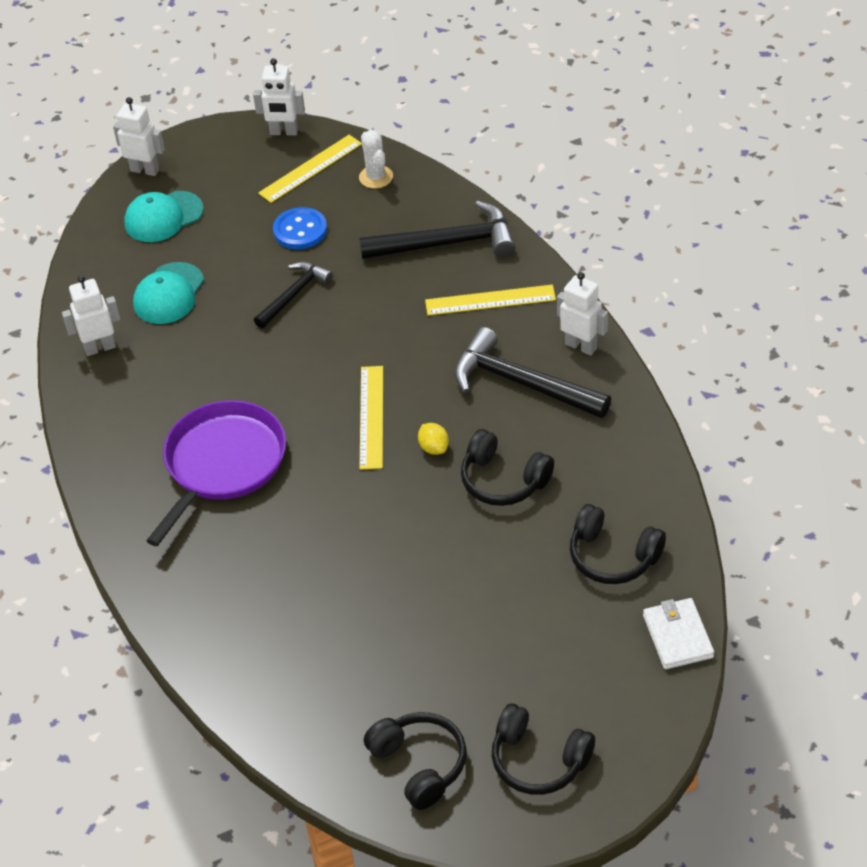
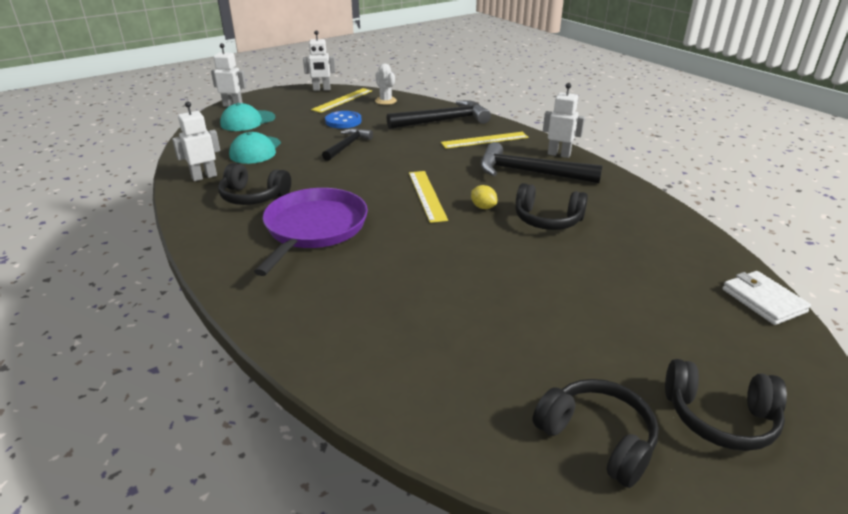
camera: 15 degrees left, 15 degrees down
(613, 556) = (665, 255): black headphones -> black headphones (253, 197)

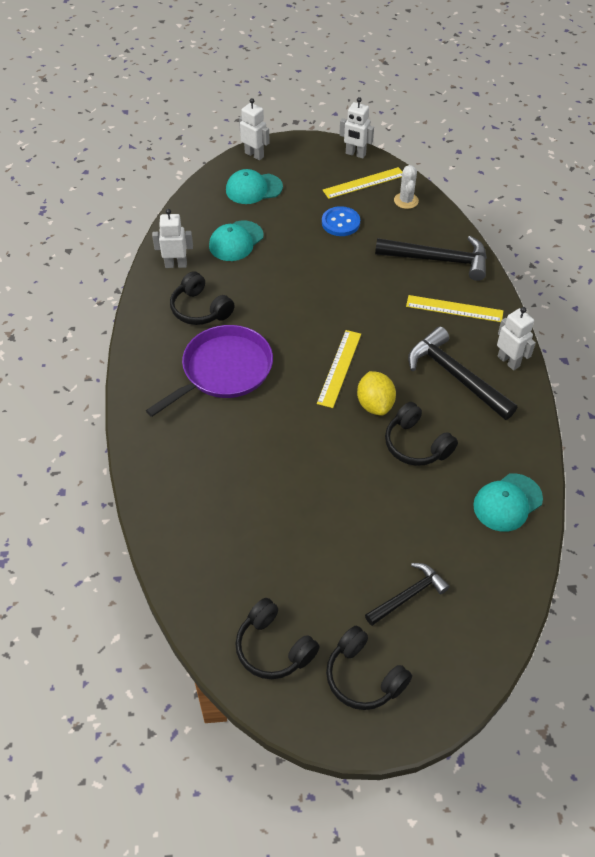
camera: 30 degrees right, 20 degrees up
(347, 145) = (319, 265): black hammer -> black hammer (408, 595)
(483, 207) = (375, 404): yellow lemon -> yellow lemon, size x1.70
(597, 438) = (273, 648): black headphones -> black headphones turned 150 degrees clockwise
(664, 229) = (507, 502): none -> turquoise cap
(763, 300) = (506, 611): white wallet -> none

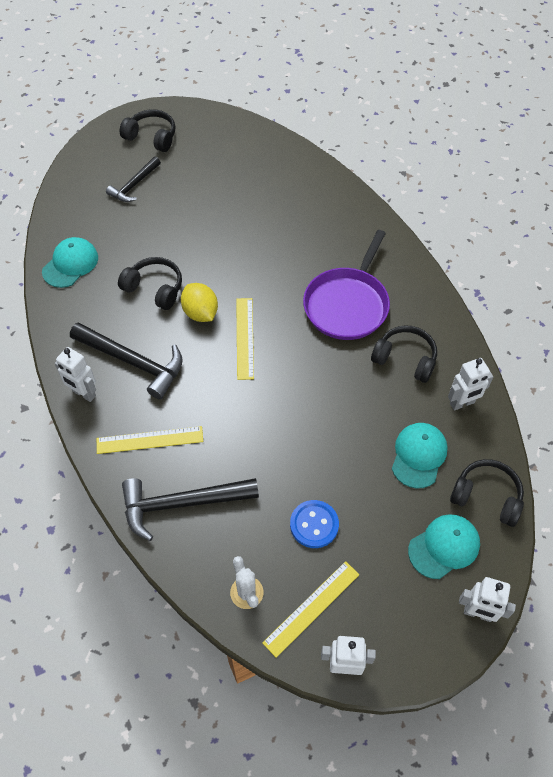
camera: 160 degrees right, 5 degrees up
(273, 648) = (214, 136): black headphones -> black headphones (486, 496)

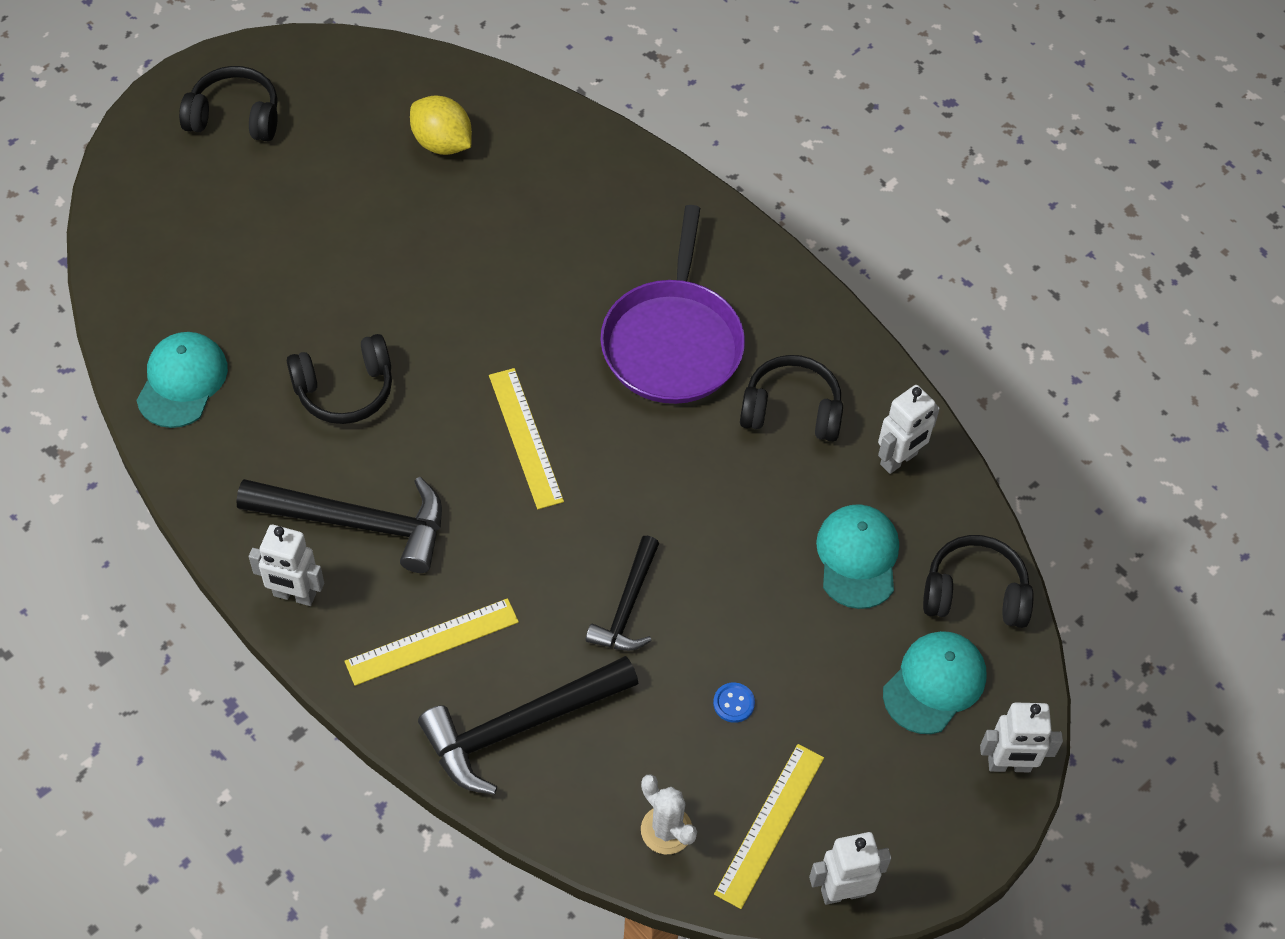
camera: 20 degrees left, 0 degrees up
(134, 185) = (238, 214): black hammer -> black hammer (627, 606)
(155, 288) = (345, 390): black headphones -> black headphones turned 150 degrees clockwise
(200, 313) = (437, 413): yellow lemon -> yellow lemon (442, 143)
(314, 524) = (733, 703): blue button -> blue button, size x0.54

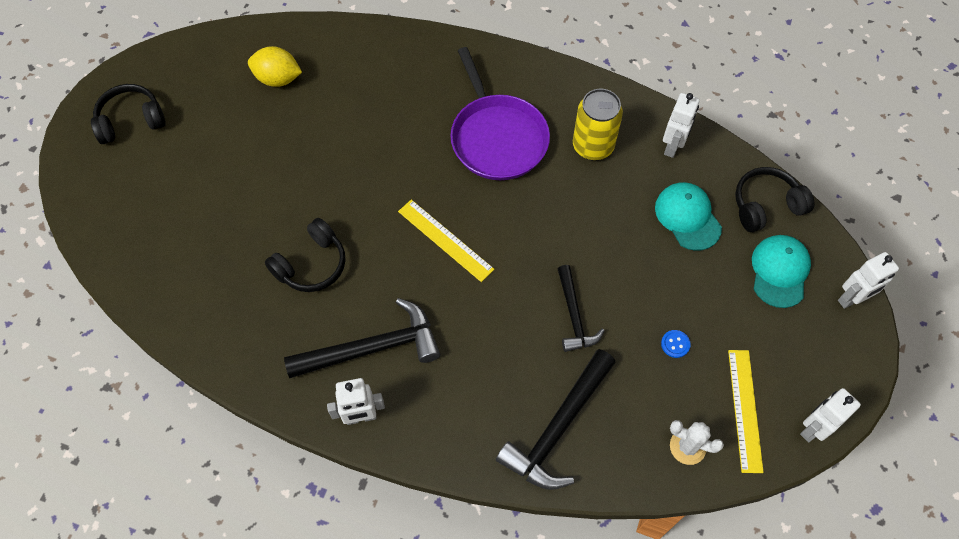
camera: 25 degrees left, 5 degrees up
(182, 382) = (199, 311): turquoise cap -> none
(432, 641) = (468, 401): yellow ruler -> none
(791, 410) = (593, 146): black headphones -> yellow can

